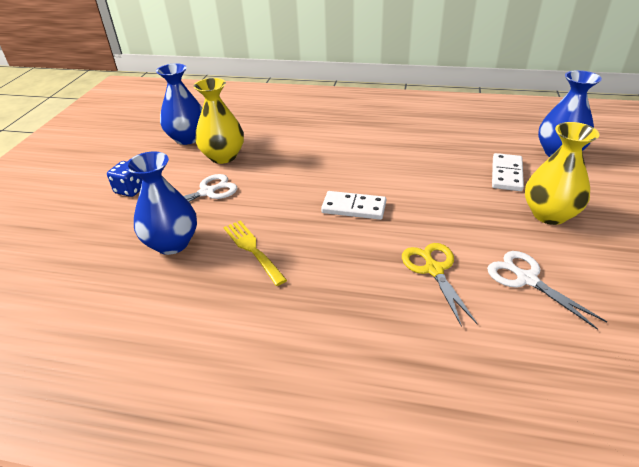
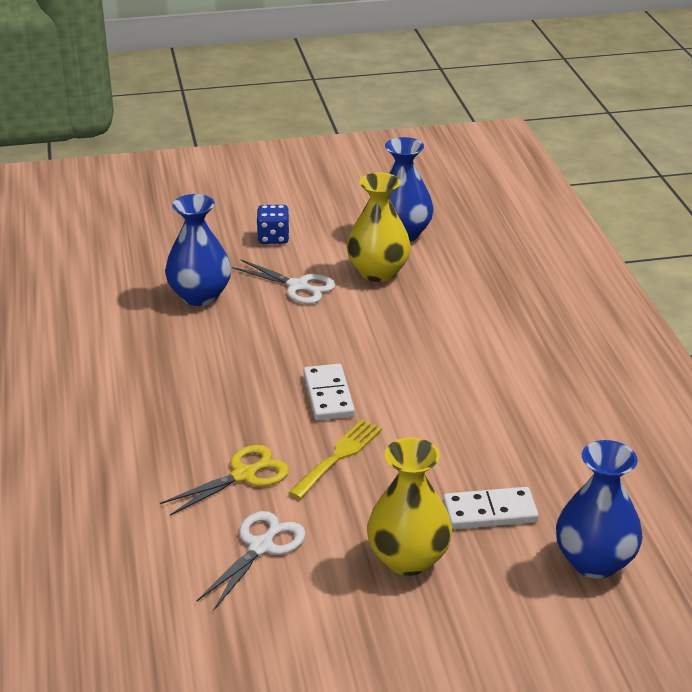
camera: 65 degrees right, 5 degrees down
(252, 249) = (216, 346): yellow fork -> yellow fork (338, 456)

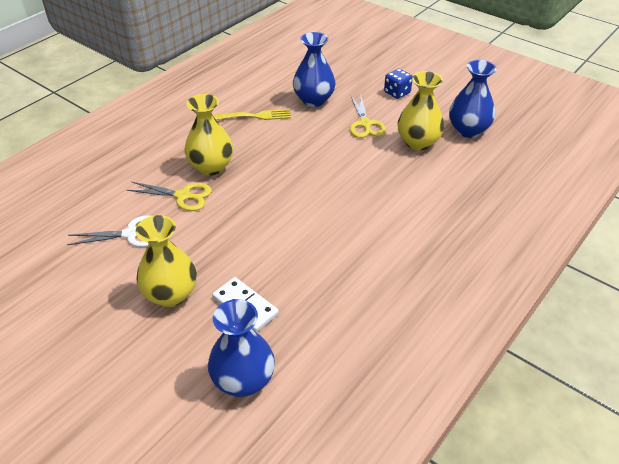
camera: 50 degrees right, 10 degrees up
(217, 429) = (211, 167): none -> yellow vase
(297, 286) = (365, 124): white scissors -> yellow scissors
(328, 395) = (282, 187): white domino -> none
(338, 456) = (233, 219): yellow fork -> yellow fork (256, 116)

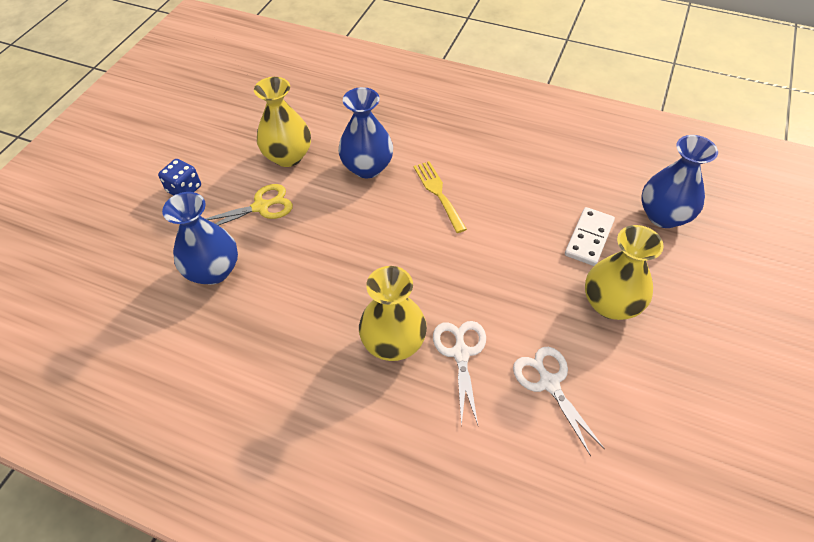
camera: 105 degrees left, 10 degrees up
(183, 196) = (461, 353): yellow scissors -> white scissors
(256, 116) = (265, 327): yellow fork -> yellow fork (438, 193)
(468, 130) = (255, 121): blue vase -> blue vase (367, 167)

